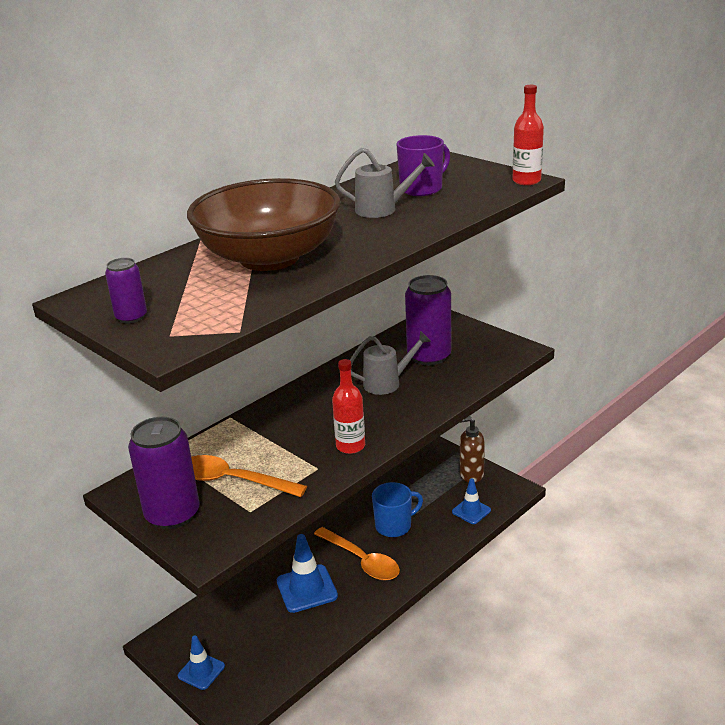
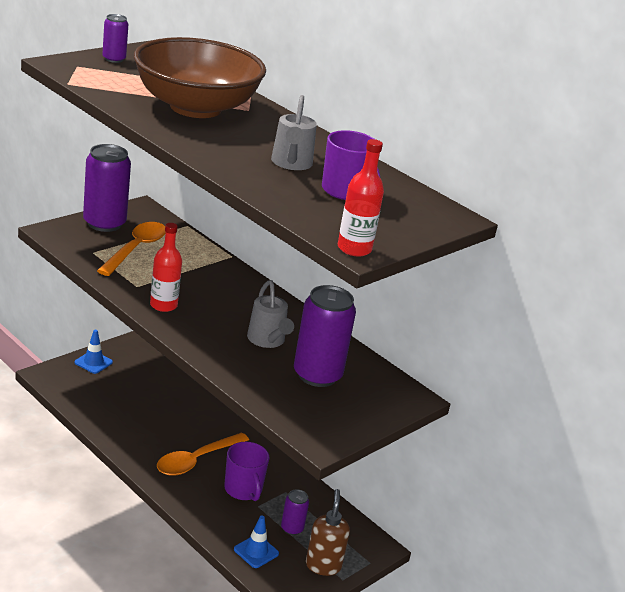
camera: 85 degrees right, 0 degrees up
(306, 589) = (168, 423): blue traffic cone -> none
(394, 526) = (243, 490): blue mug -> purple mug
(434, 494) = (292, 528): none -> purple can

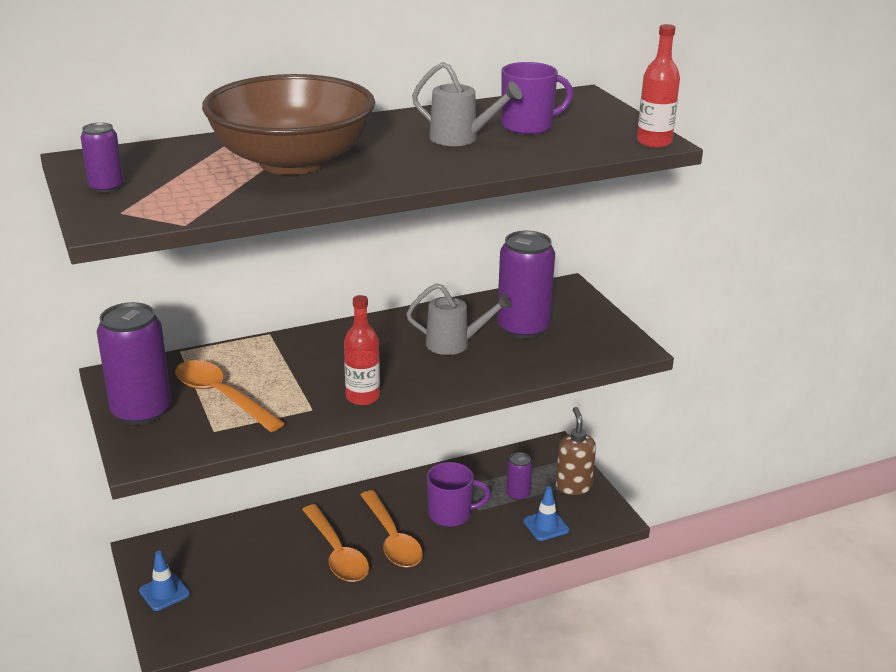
camera: 65 degrees left, 0 degrees up
(167, 434) = (337, 553): none -> orange spoon
(323, 565) = (573, 486): brown soap dispenser -> brown soap dispenser turned 60 degrees clockwise

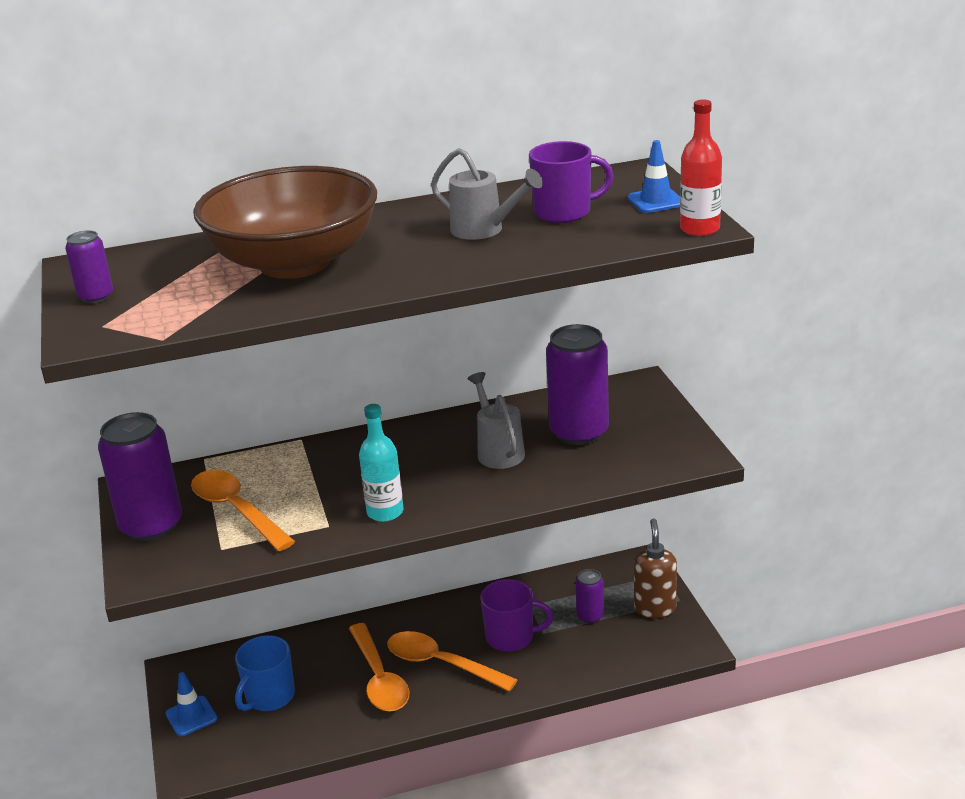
camera: 10 degrees right, 0 degrees up
(236, 572) = (269, 697): none -> blue mug
(362, 397) = (385, 512): red bottle -> turquoise bottle
(392, 539) = (441, 664): orange spoon -> orange spoon turned 135 degrees clockwise
(454, 344) = (498, 451): grey watering can -> grey watering can turned 120 degrees counterclockwise
(546, 525) = (615, 653): blue traffic cone -> blue traffic cone (656, 201)

